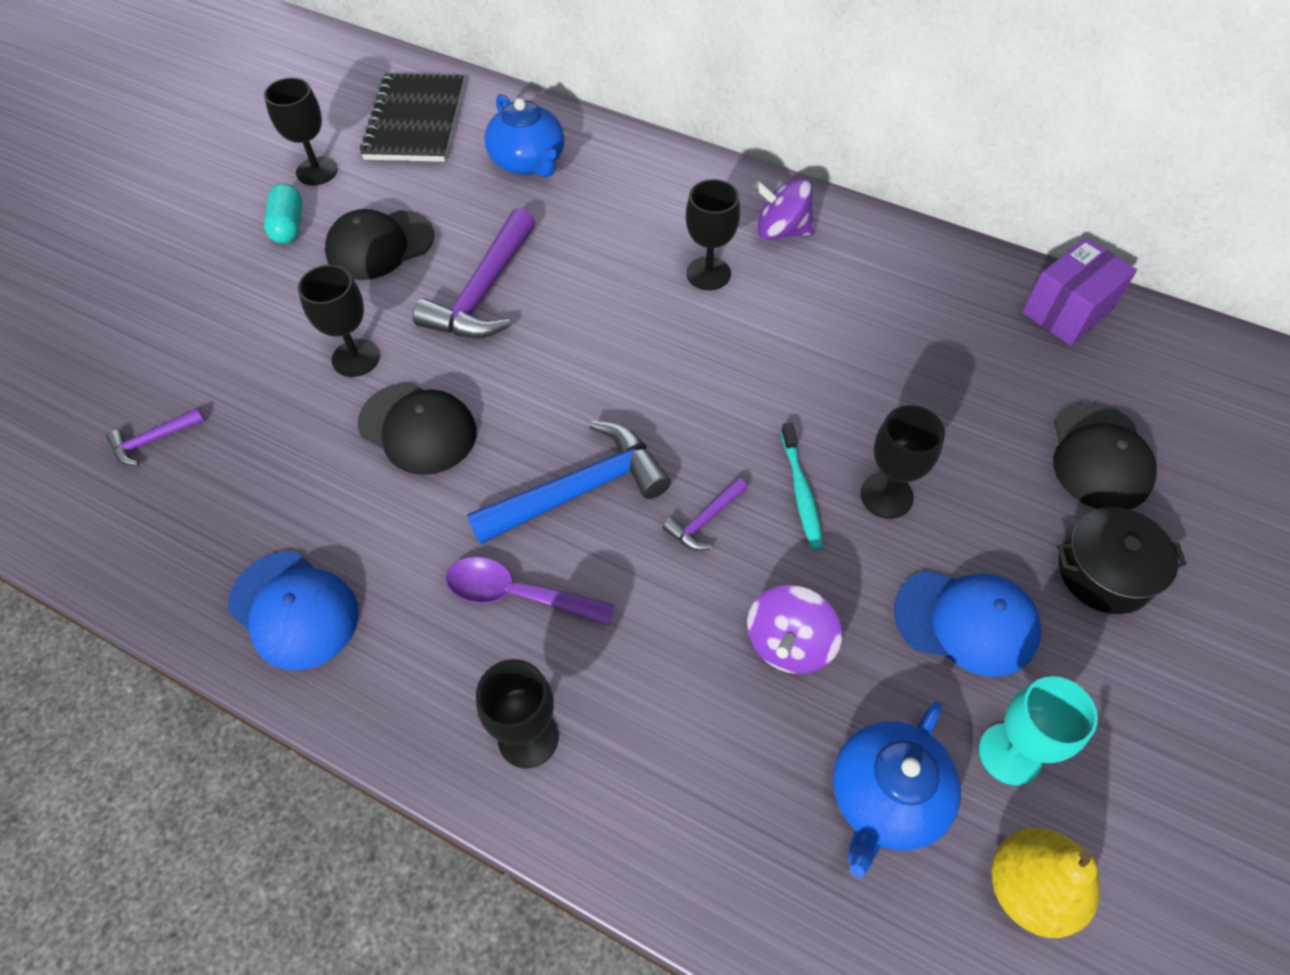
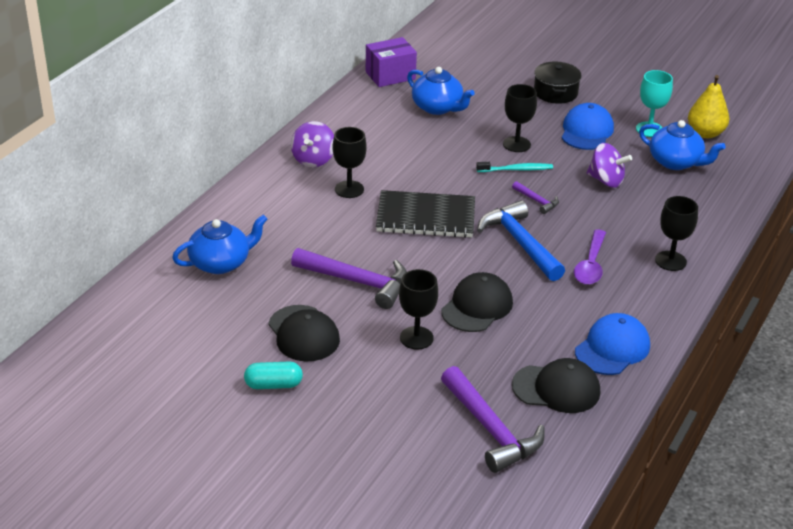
camera: 90 degrees left, 20 degrees down
(153, 440) = (491, 430): purple hammer -> purple hammer, size x2.09
(317, 171) = (208, 375): black goblet -> none
(415, 121) = (154, 323): black notebook -> black notebook (426, 217)
(980, 378) = (438, 107): none -> blue teapot
(1067, 311) = (390, 75): purple box -> purple box turned 75 degrees counterclockwise
(1099, 457) = (489, 83): black cap -> black cap (556, 389)

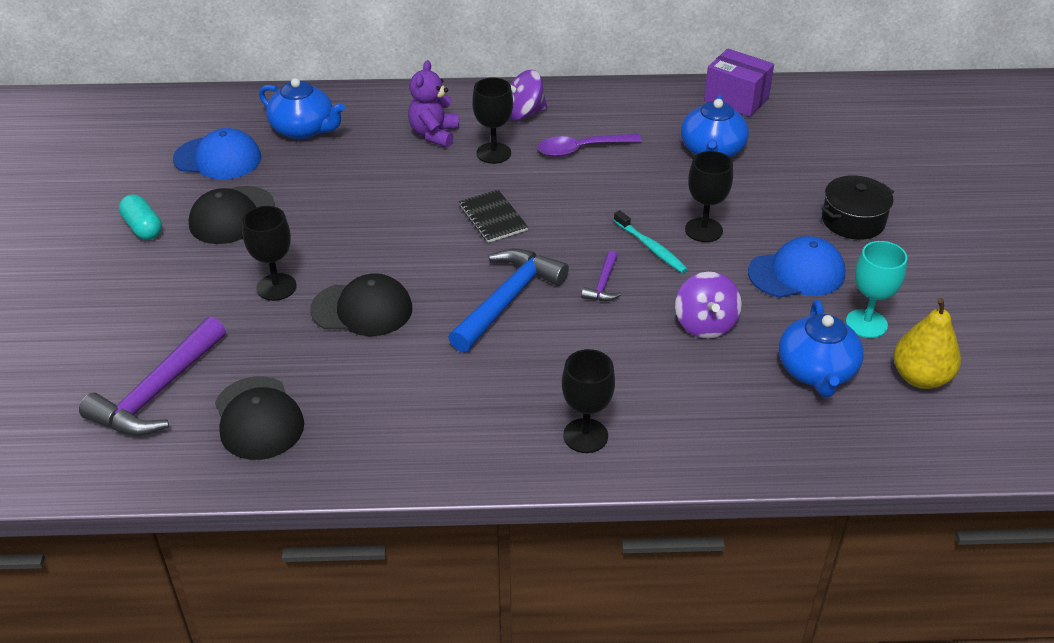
camera: 60 degrees right, 5 degrees up
(297, 206) = (434, 134): none -> purple teddy bear
(358, 282) = (340, 217): purple hammer -> none
(426, 217) = (492, 218): black notebook -> black notebook, size x0.58
(591, 265) = (514, 369): purple spoon -> purple spoon (581, 149)
(612, 348) = (364, 440): blue cap -> blue cap (218, 158)

